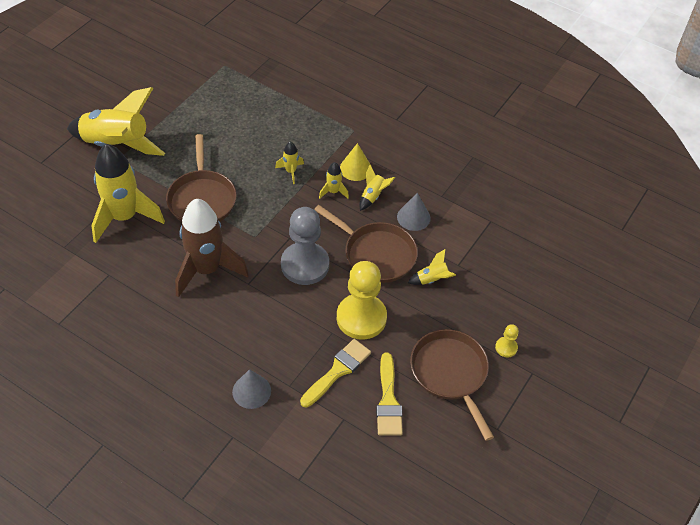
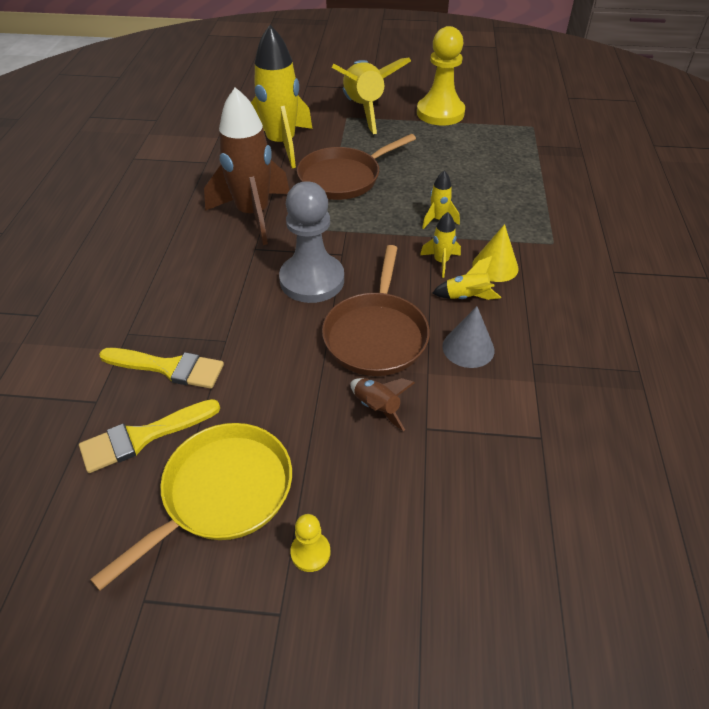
camera: 65 degrees right, 5 degrees down
(251, 391) = (106, 306): grey cone -> none
(361, 318) = (264, 359): yellow pawn -> yellow pawn (440, 113)
(432, 279) = (377, 408): yellow rocket -> brown rocket
(450, 373) = (222, 493): brown pan -> yellow pan

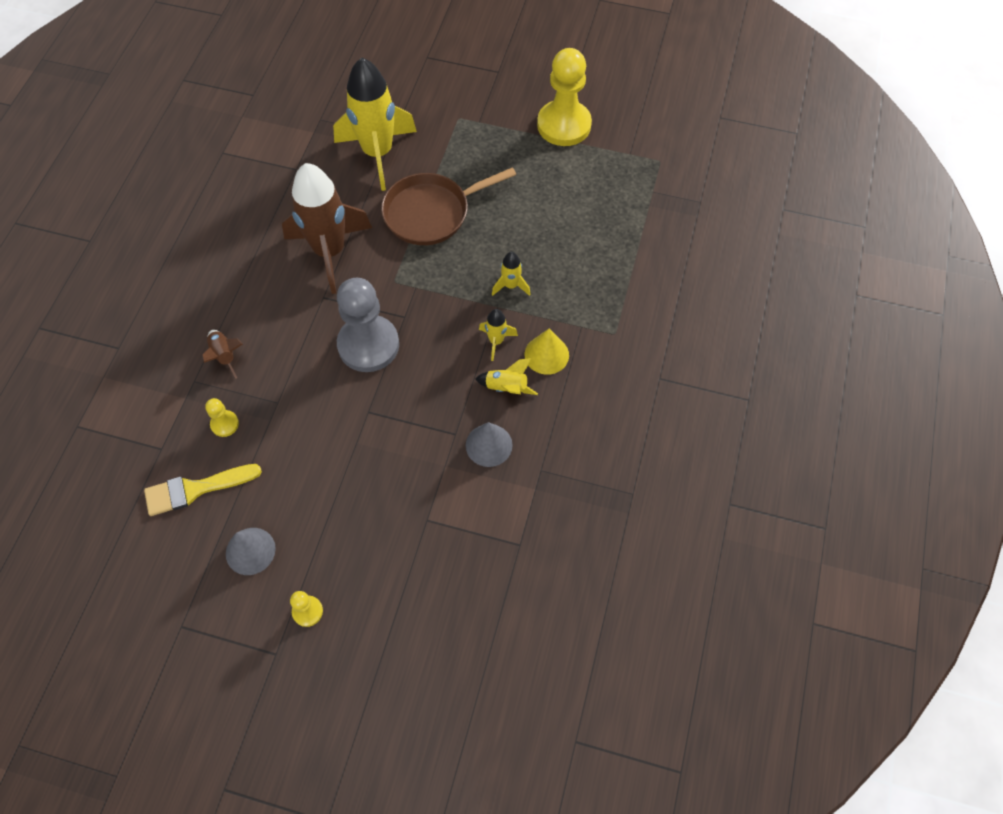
camera: 10 degrees right, 15 degrees up
(168, 368) = (224, 424): yellow brush -> yellow pawn
(222, 493) = (250, 551): yellow pan -> grey cone
(364, 110) = (480, 109): yellow rocket -> none
(376, 335) = (411, 417): brown pan -> none
(377, 408) = (391, 493): brown rocket -> brown rocket (224, 356)

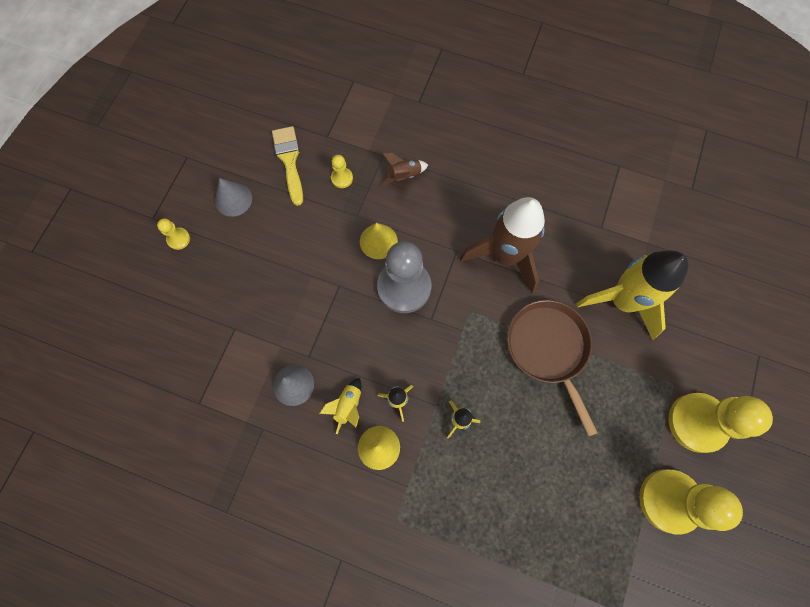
camera: 95 degrees right, 10 degrees up
(311, 375) = (378, 241): none -> yellow cone
(493, 103) = (697, 422): none -> yellow pawn

